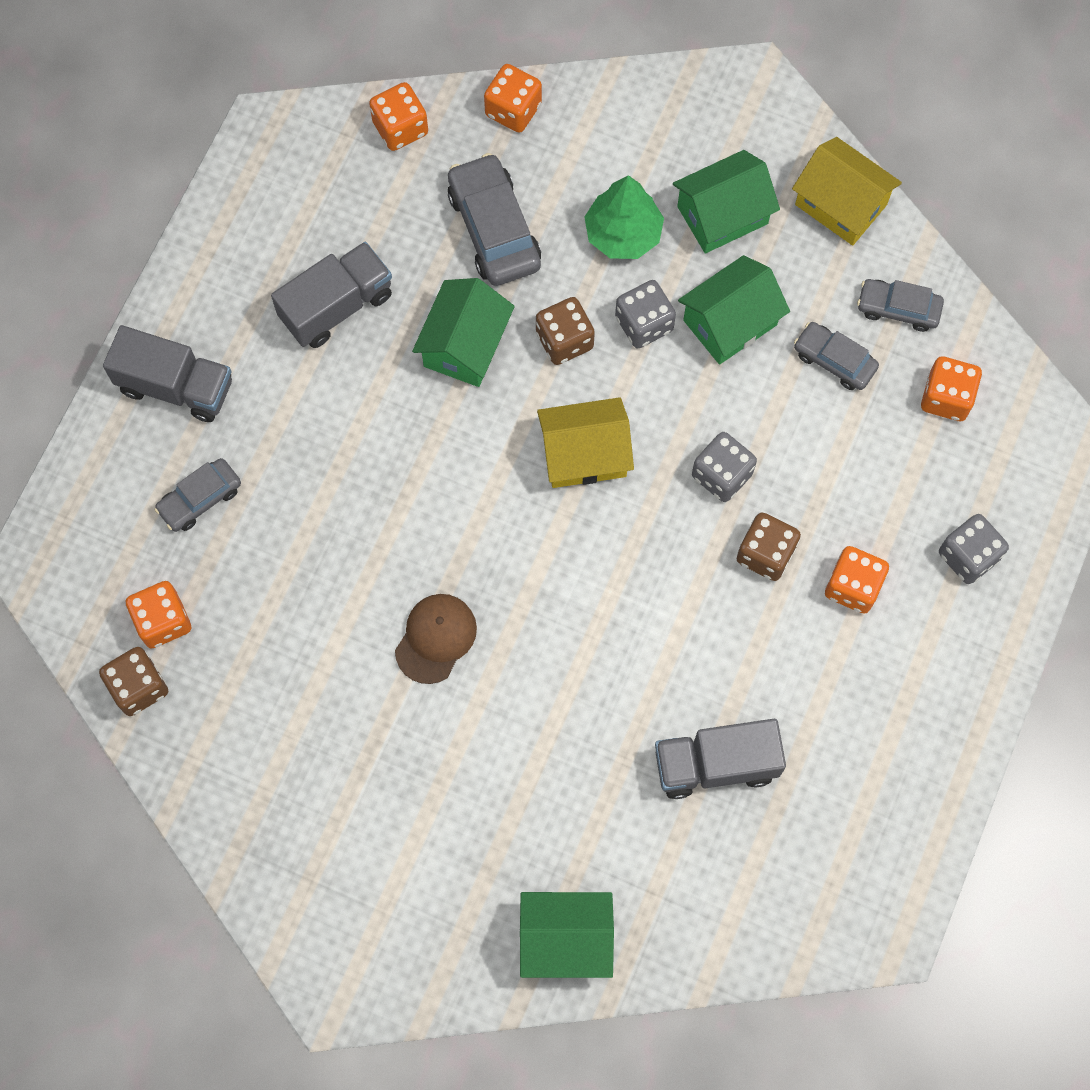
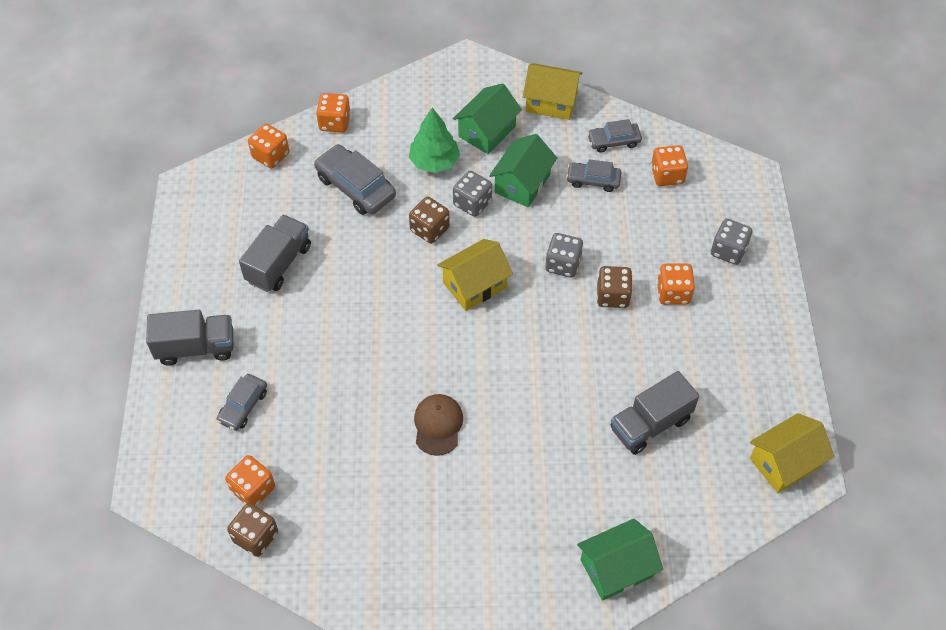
camera: 25 degrees left, 15 degrees down
(465, 345) = (370, 254): green house -> none
(866, 901) = (784, 462): none -> yellow house

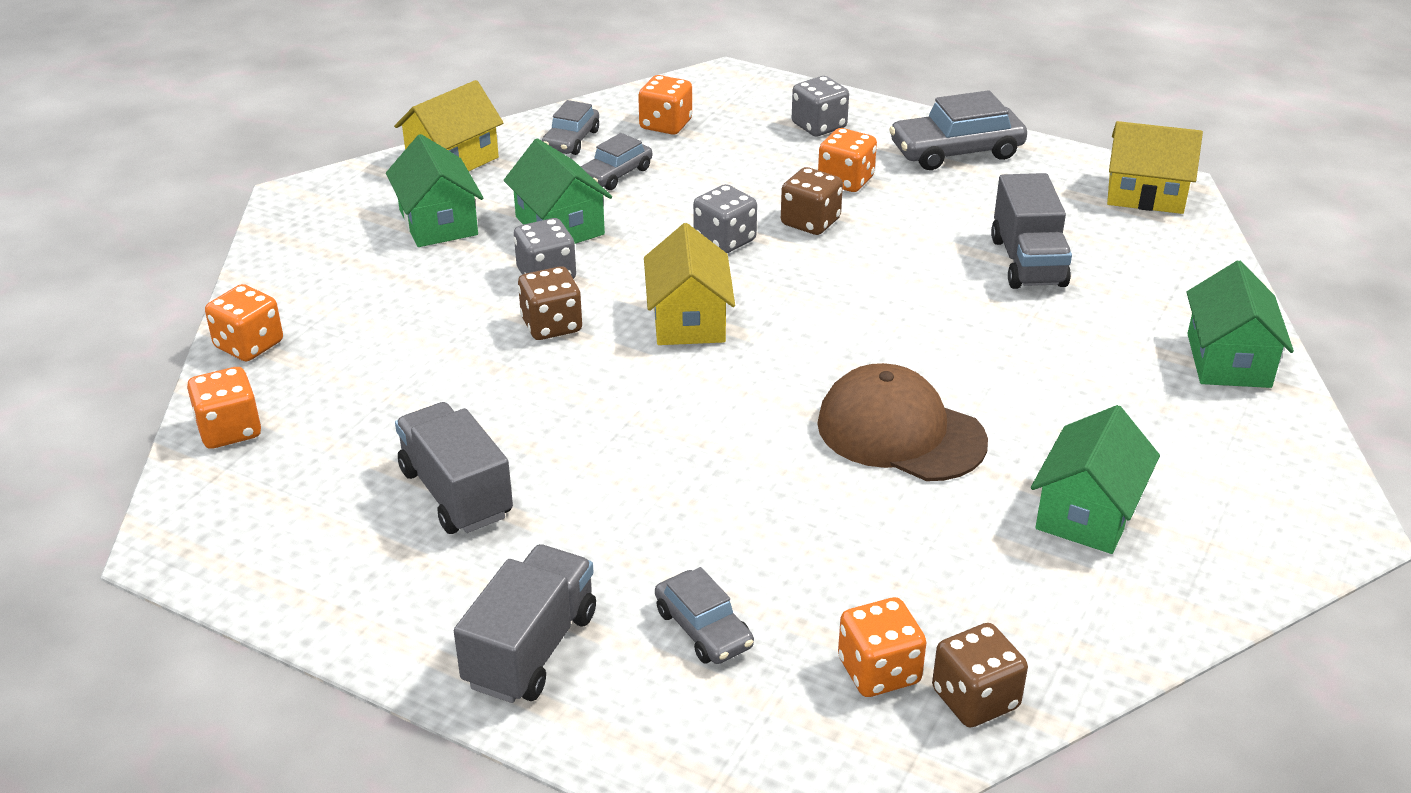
camera: 60 degrees left, 20 degrees down
(355, 187) = (396, 366): grey car -> grey car (956, 151)
(423, 539) = (1087, 512): none -> green house
(434, 162) = (436, 281): green tree -> none
(438, 425) = (900, 432): brown cap -> brown cap, size x1.56
(784, 462) = (1145, 194): yellow house -> yellow house turned 75 degrees counterclockwise

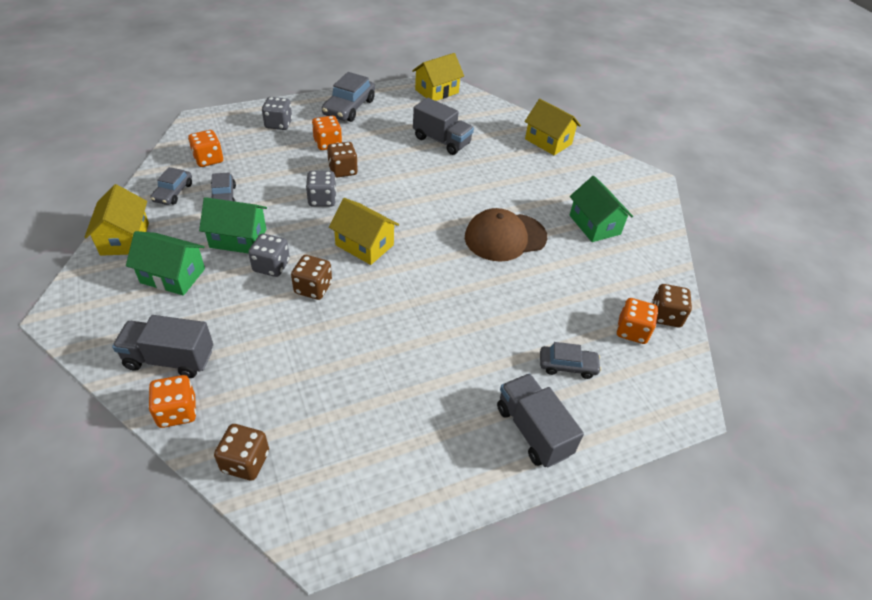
camera: 55 degrees left, 10 degrees up
(229, 430) = (245, 461): orange dice -> brown dice
(456, 493) = (400, 395): grey truck -> grey truck (169, 359)
(571, 140) = (173, 192): grey car -> grey car turned 45 degrees clockwise
(1228, 360) = (548, 141): green house -> yellow house

